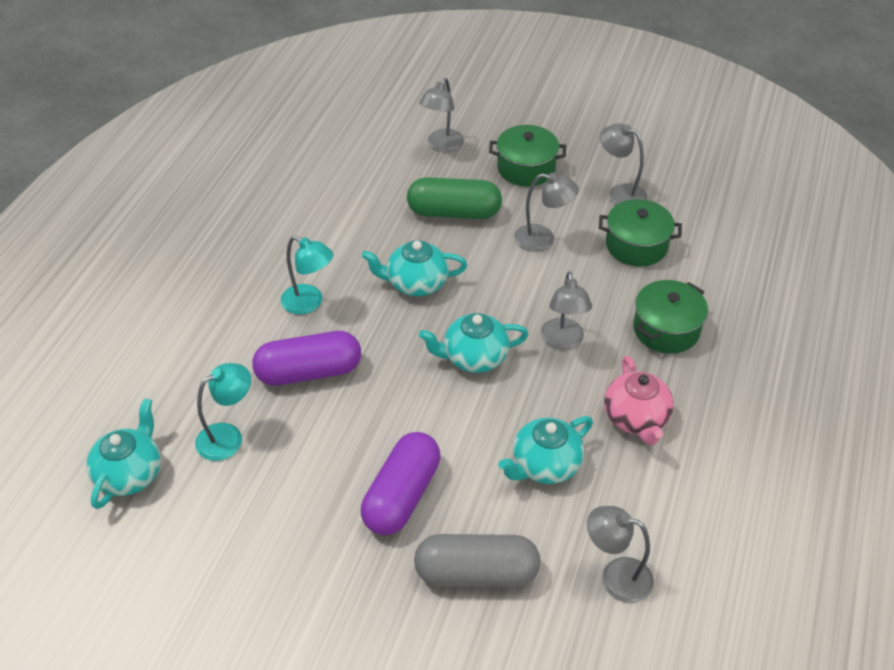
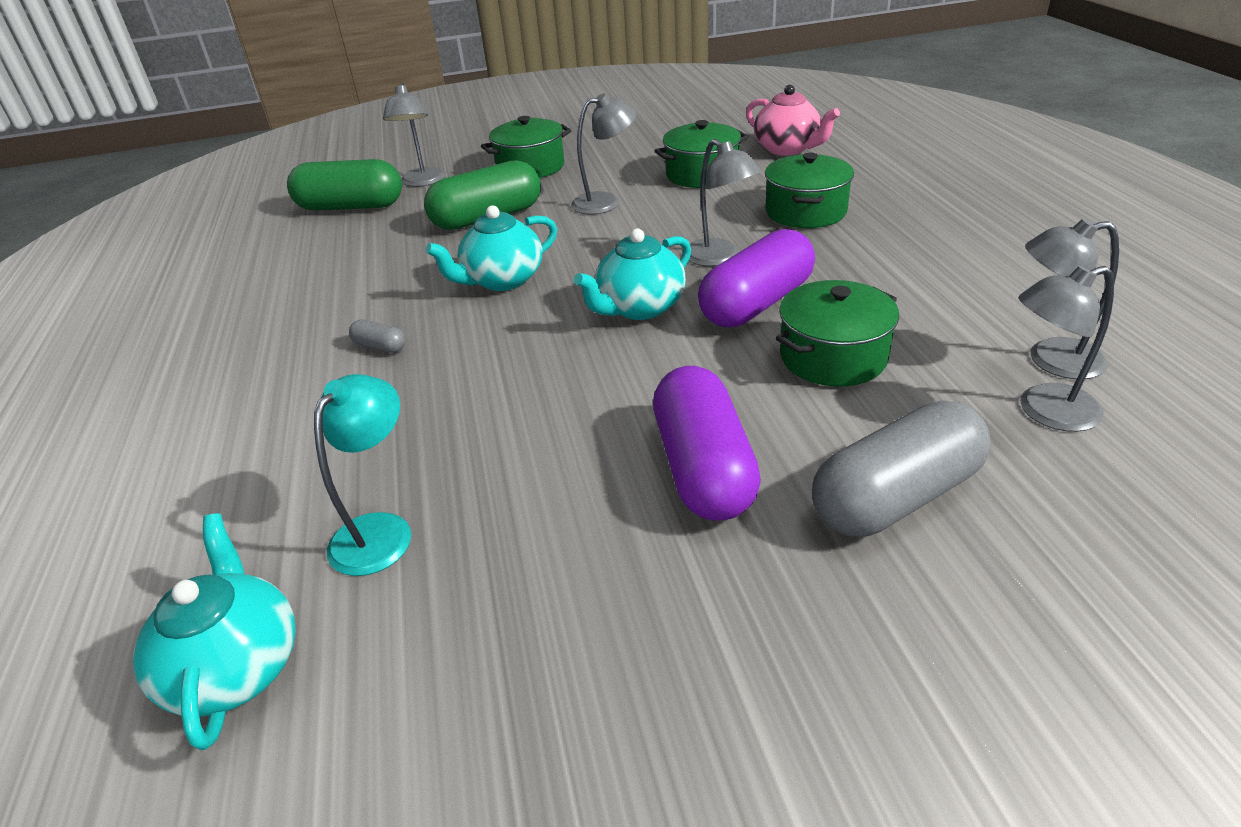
camera: 30 degrees left, 10 degrees down
(309, 303) = (380, 346): turquoise lamp -> grey capsule
(309, 372) = (442, 407): purple capsule -> purple capsule (756, 303)
(378, 150) = (351, 207): none -> green capsule
(544, 465) = (833, 357): turquoise teapot -> green pot
(620, 193) = (642, 152): grey lamp -> grey lamp (1051, 360)
(636, 418) = (870, 279): pink teapot -> pink teapot (787, 149)

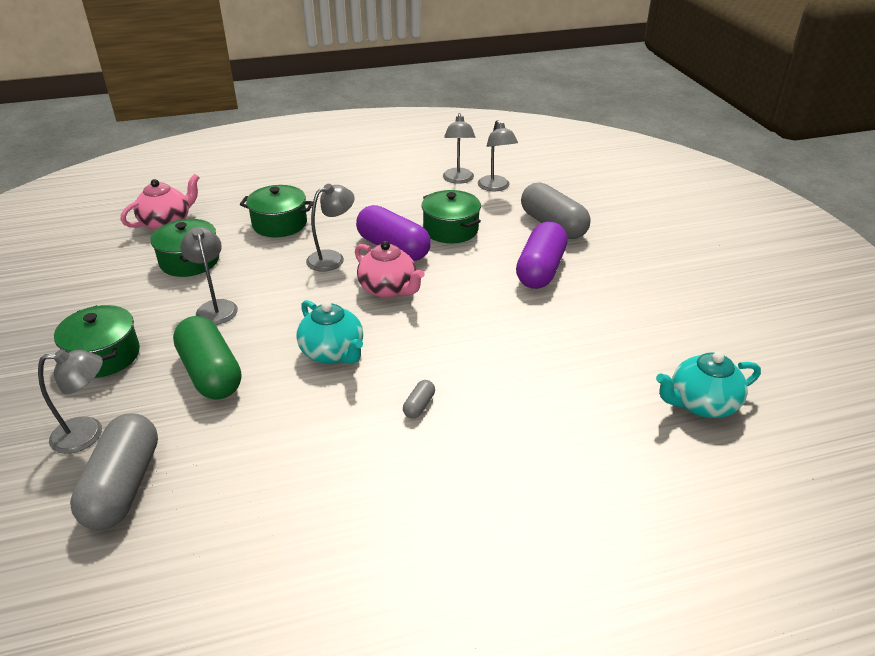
camera: 95 degrees left, 0 degrees up
(351, 207) = (123, 486): green capsule -> grey capsule
(380, 530) = (603, 371): turquoise lamp -> none
(639, 308) = (389, 289): turquoise teapot -> pink teapot
(703, 468) = (540, 270): purple capsule -> purple capsule turned 60 degrees counterclockwise

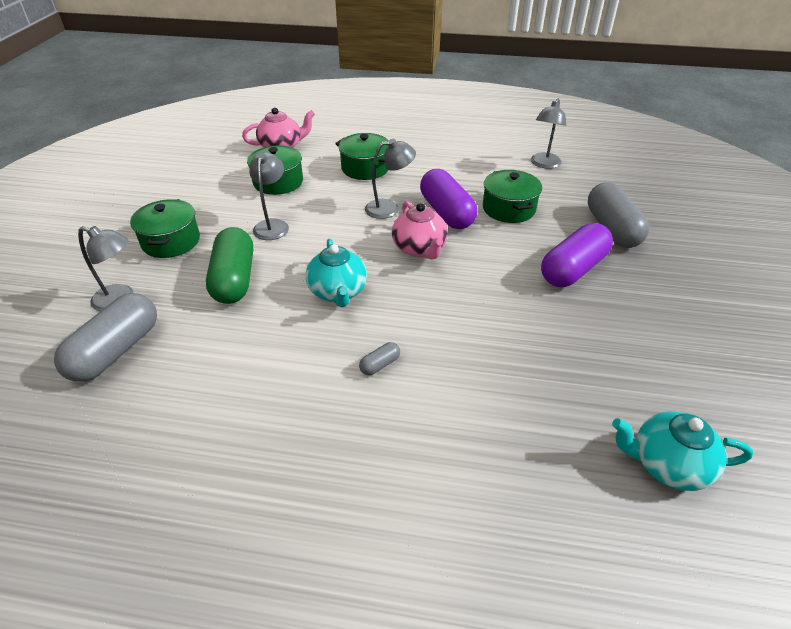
camera: 25 degrees right, 5 degrees up
(495, 187) = (576, 179): grey lamp -> none

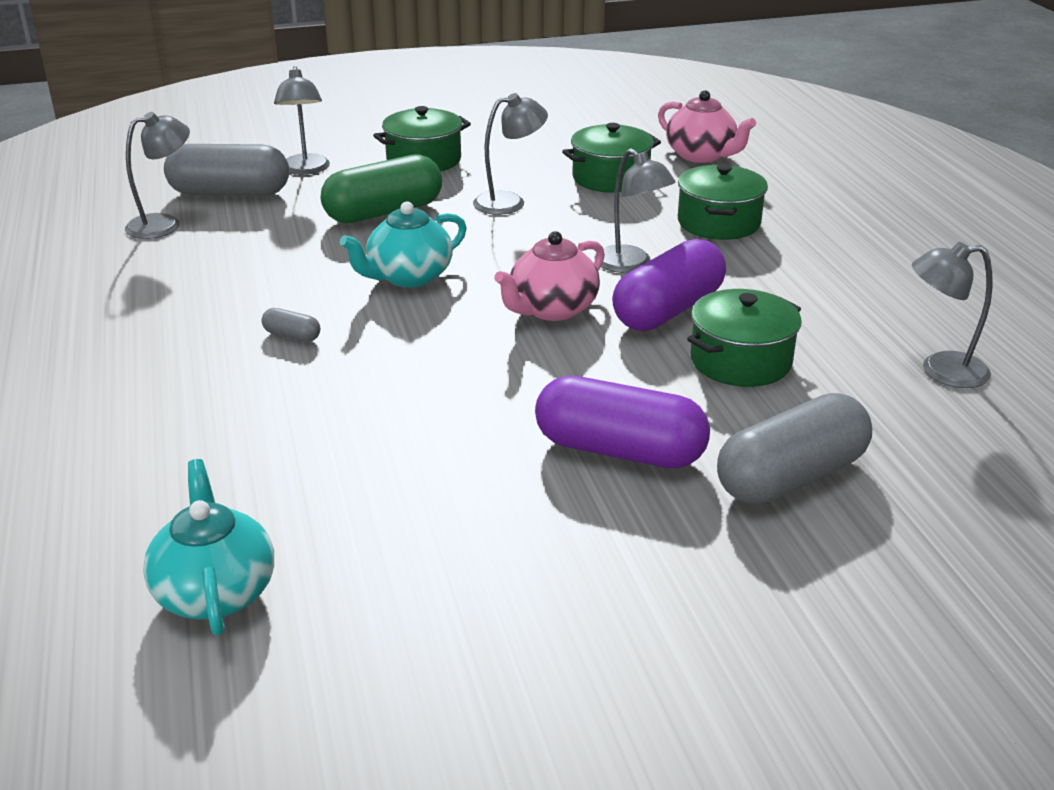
camera: 65 degrees right, 10 degrees down
(134, 404) = (164, 224): none -> grey lamp

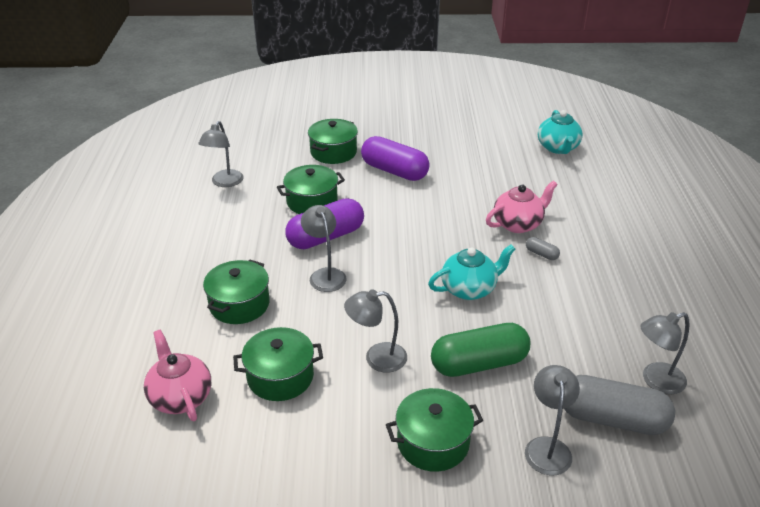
camera: 165 degrees left, 5 degrees up
(552, 309) = (390, 248): pink teapot -> pink teapot (518, 224)
(791, 477) = (333, 152): grey capsule -> green pot
(941, 371) = (224, 182): grey lamp -> grey lamp turned 90 degrees clockwise

